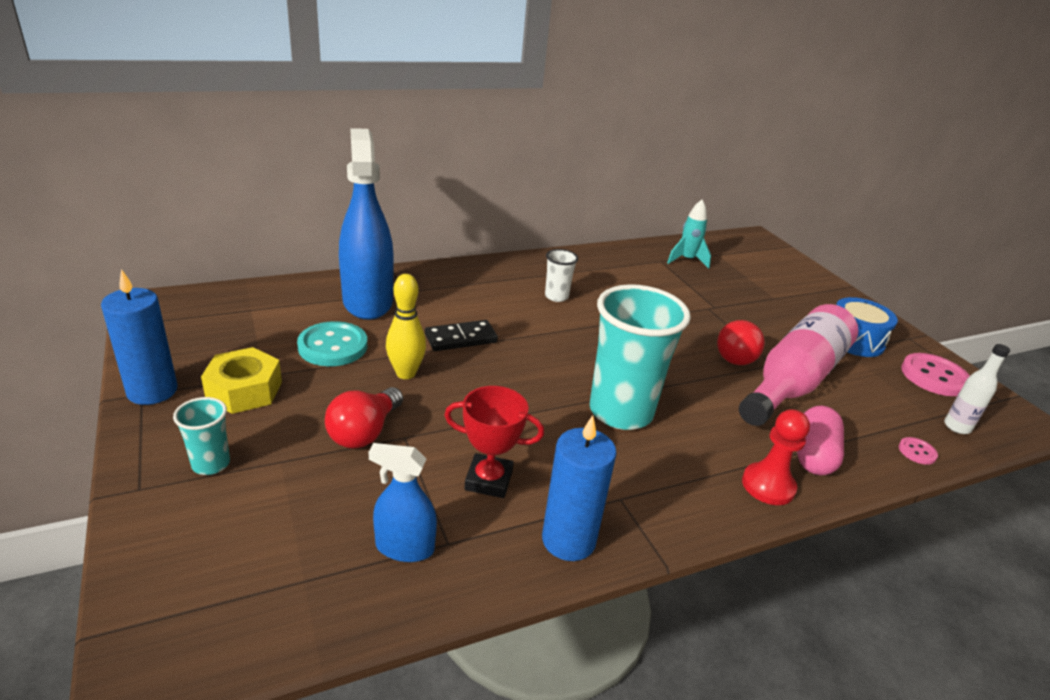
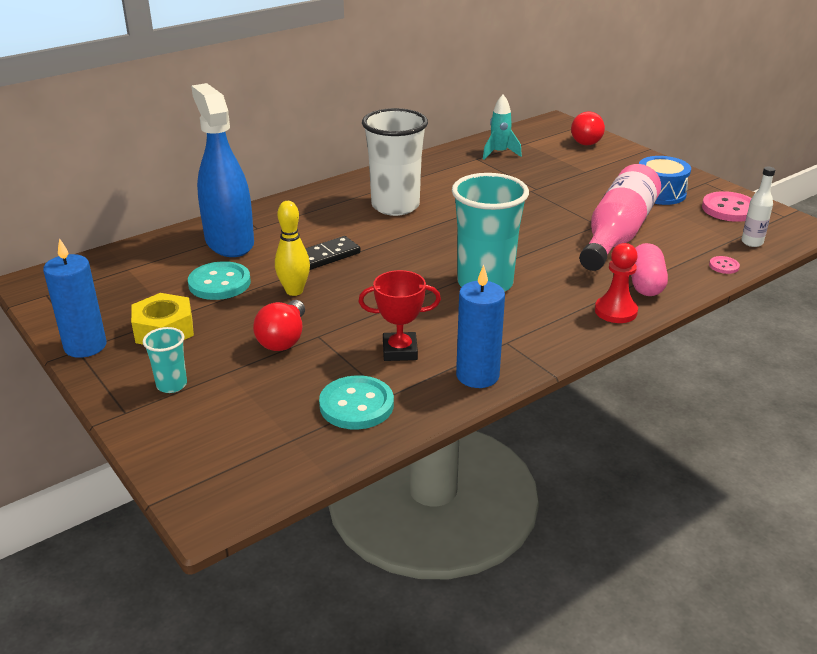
camera: 10 degrees left, 0 degrees up
(404, 547) = (356, 405): blue spray bottle -> turquoise button
(556, 296) = (395, 206): white cup -> white cup, size x2.15
(736, 355) = (565, 223): red light bulb -> red light bulb (585, 140)

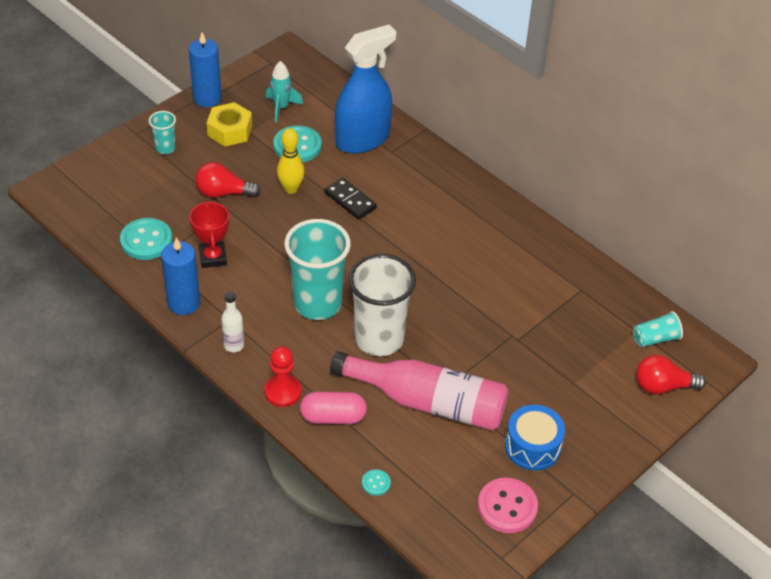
camera: 80 degrees right, 15 degrees up
(395, 206) = (452, 235): white cup -> white cup (379, 339)
(499, 153) = (600, 308): turquoise rocket -> turquoise rocket (281, 108)
(534, 137) = (655, 339): none -> turquoise cup
(724, 266) = (376, 483): pink button -> turquoise button
(752, 242) = (430, 515): white bottle -> white bottle (234, 345)

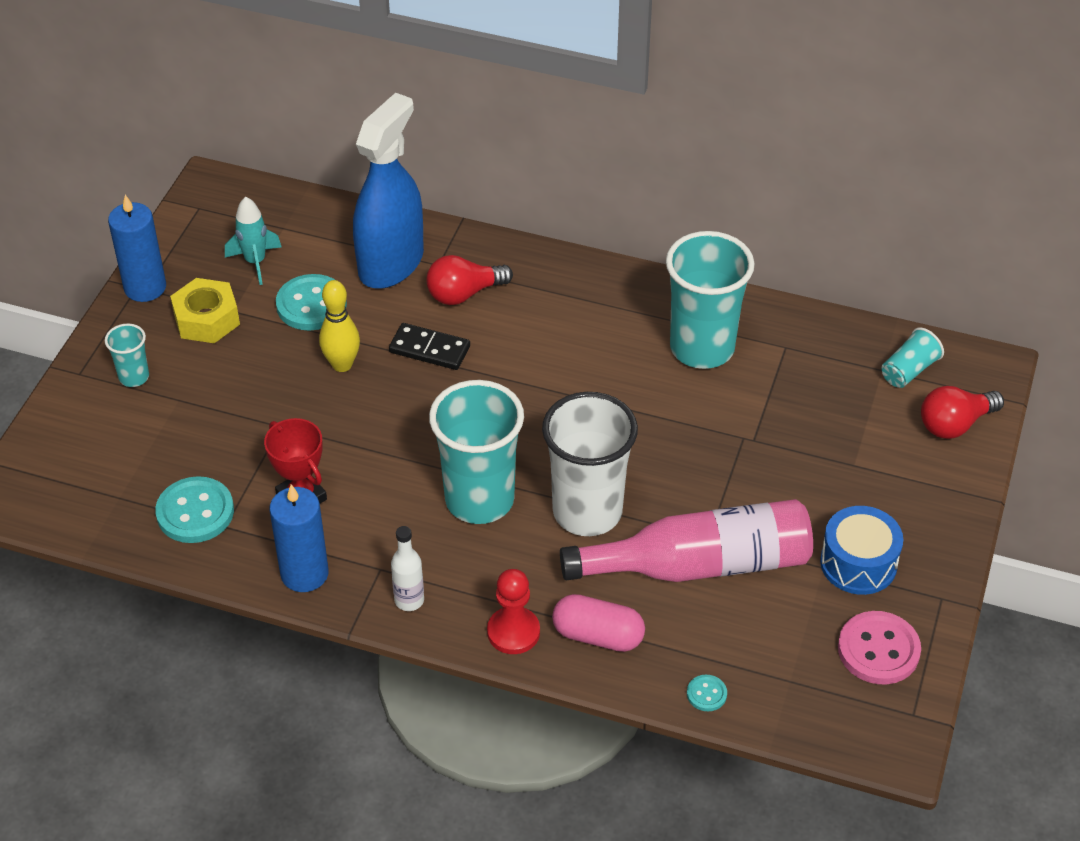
camera: 25 degrees left, 0 degrees up
(223, 193) = (256, 406): red light bulb -> red light bulb (464, 293)
(333, 417) = (598, 635): pink capsule -> pink capsule turned 45 degrees clockwise
(524, 268) = (702, 348): none -> turquoise cup

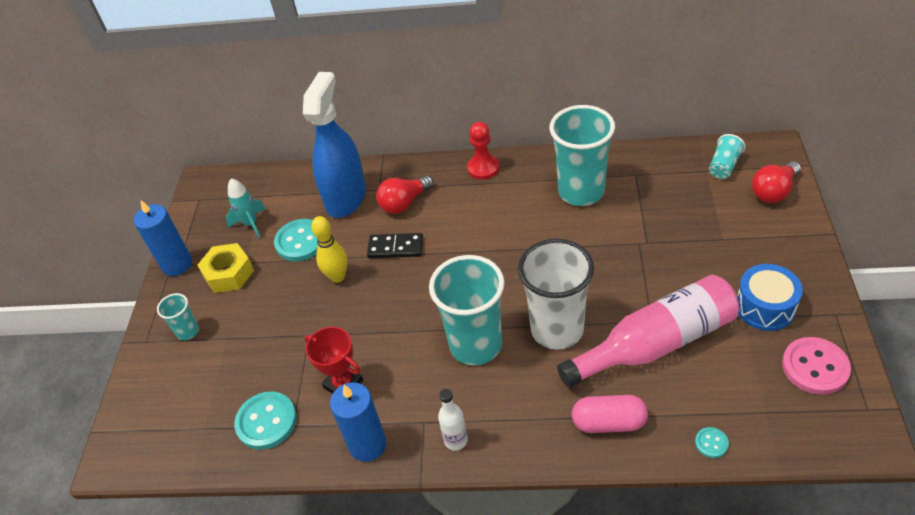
camera: 10 degrees left, 0 degrees up
(513, 632) = (545, 440): red pawn -> red pawn (483, 168)

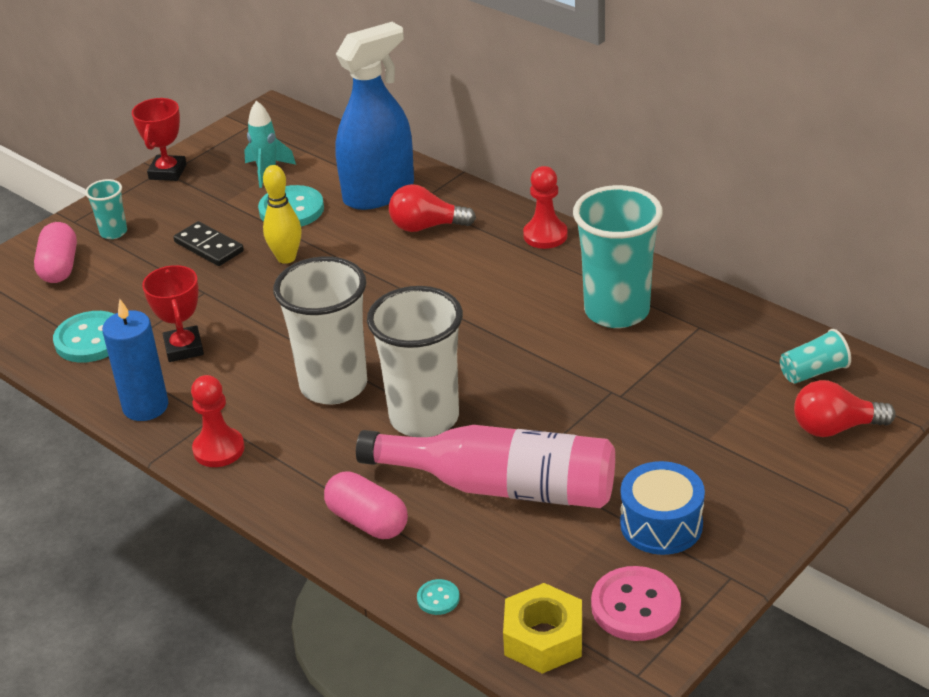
camera: 35 degrees right, 10 degrees down
(176, 382) = (59, 267): none -> pink capsule
(177, 264) = (167, 172): blue candle -> red trophy
(229, 273) = (200, 203): yellow nut -> yellow nut (543, 638)
(395, 247) = (368, 262): black domino -> black domino (209, 247)
(456, 440) = (219, 449): white bottle -> red pawn
(475, 345) = (333, 385): turquoise cup -> white cup

